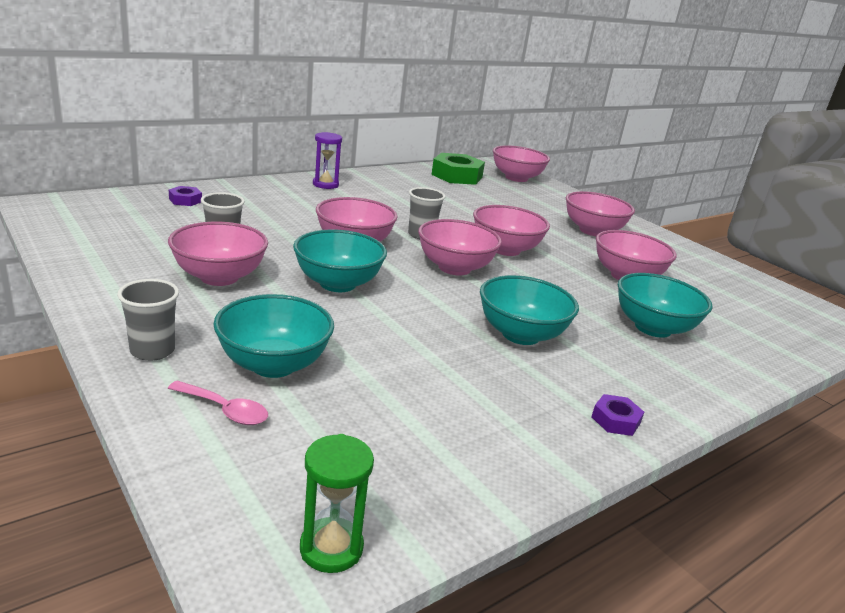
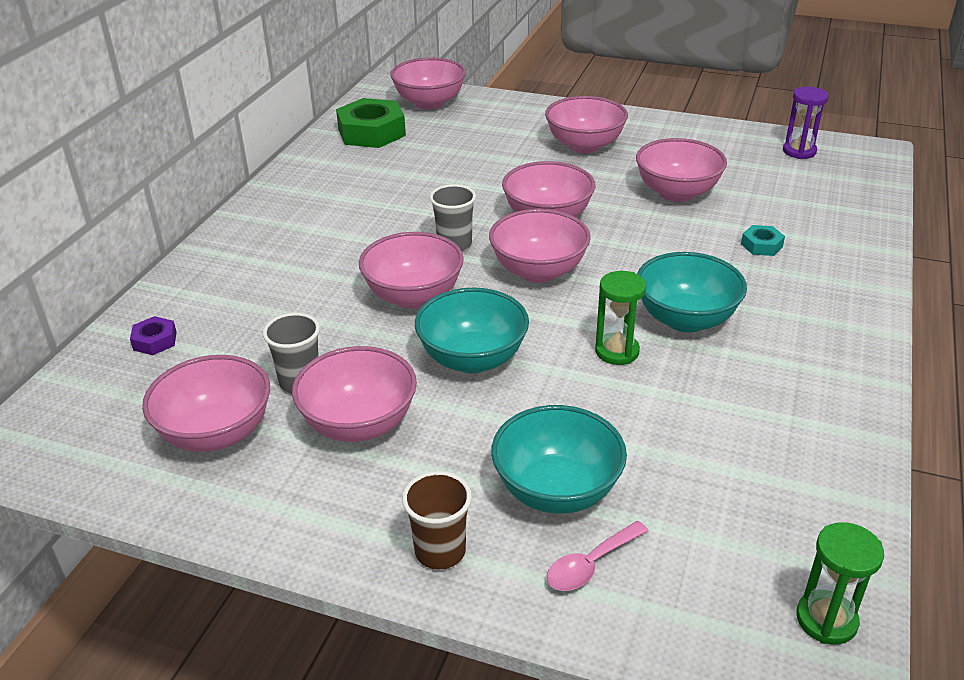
camera: 30 degrees left, 10 degrees up
(143, 244) = (216, 433): none -> pink bowl
(152, 351) = (440, 551): grey cup -> brown cup
(225, 410) = (590, 564): pink spoon -> pink spoon turned 150 degrees clockwise
(325, 184) = (263, 224): purple hourglass -> purple hourglass (799, 151)
(439, 325) = (617, 351): none -> green hourglass
(615, 420) = (846, 365): purple nut -> none
(653, 328) = (761, 245): turquoise bowl -> turquoise nut

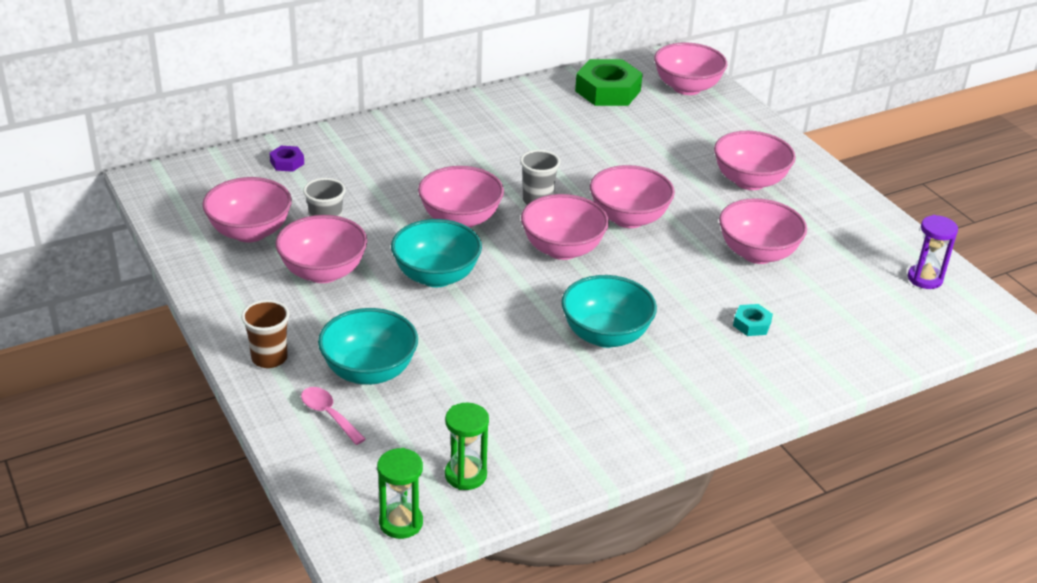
camera: 40 degrees right, 0 degrees up
(590, 564) = (329, 415): pink spoon -> pink spoon turned 45 degrees clockwise
(617, 351) = (527, 325): green hourglass -> green hourglass (465, 475)

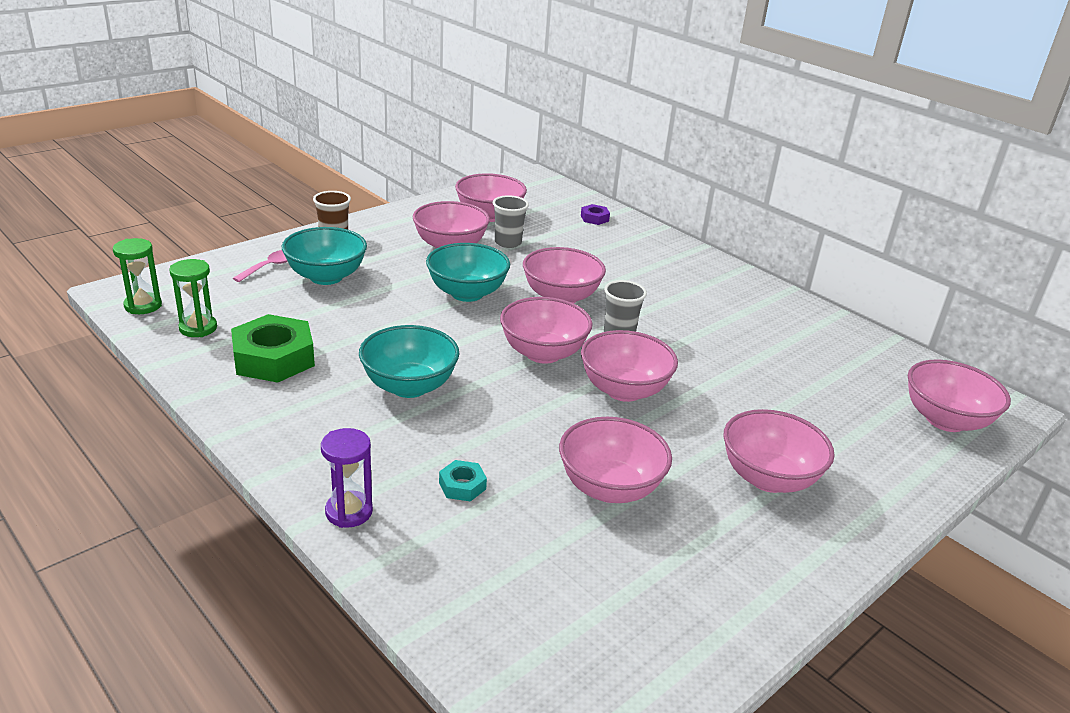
camera: 75 degrees right, 5 degrees down
(607, 91) = (874, 363): green nut -> green nut (274, 358)
(925, 279) = (638, 661): purple hourglass -> purple hourglass (349, 512)

